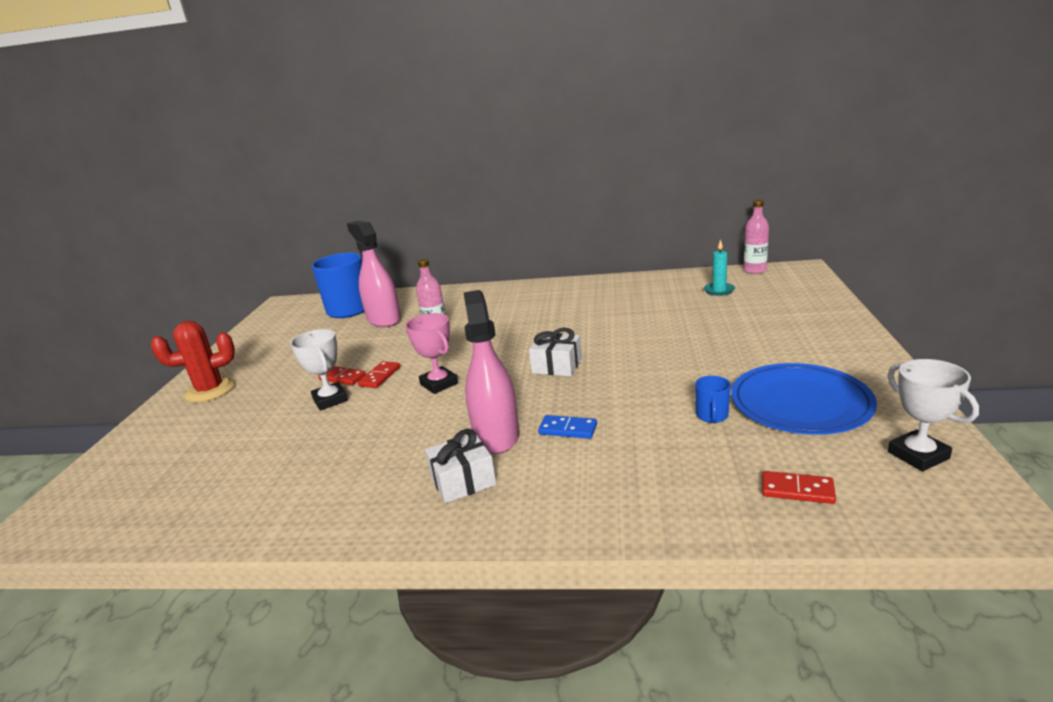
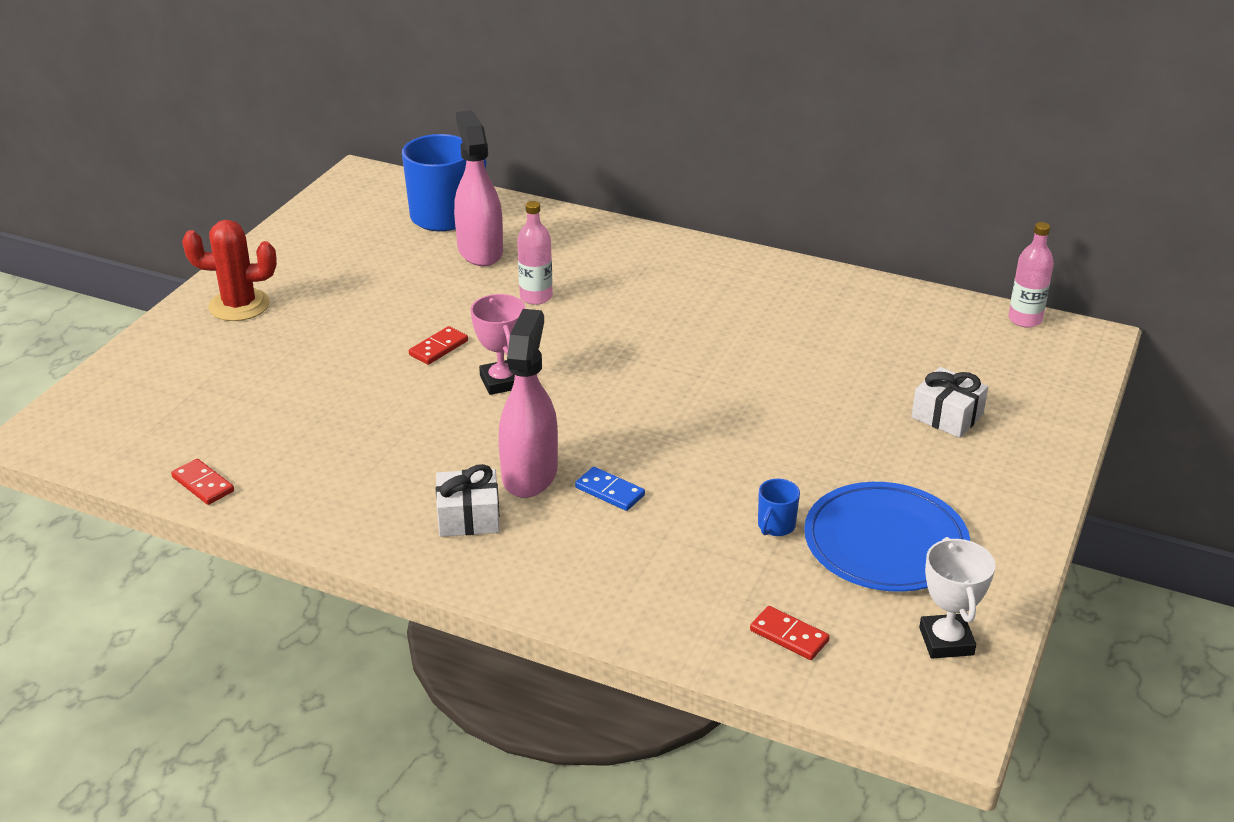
camera: 15 degrees right, 10 degrees up
(330, 400) = (370, 365): white trophy -> none
(342, 378) = (395, 335): red domino -> red domino (203, 484)
(557, 366) = (651, 399): white gift -> white gift (947, 416)
(719, 290) = (943, 341): turquoise candle -> none

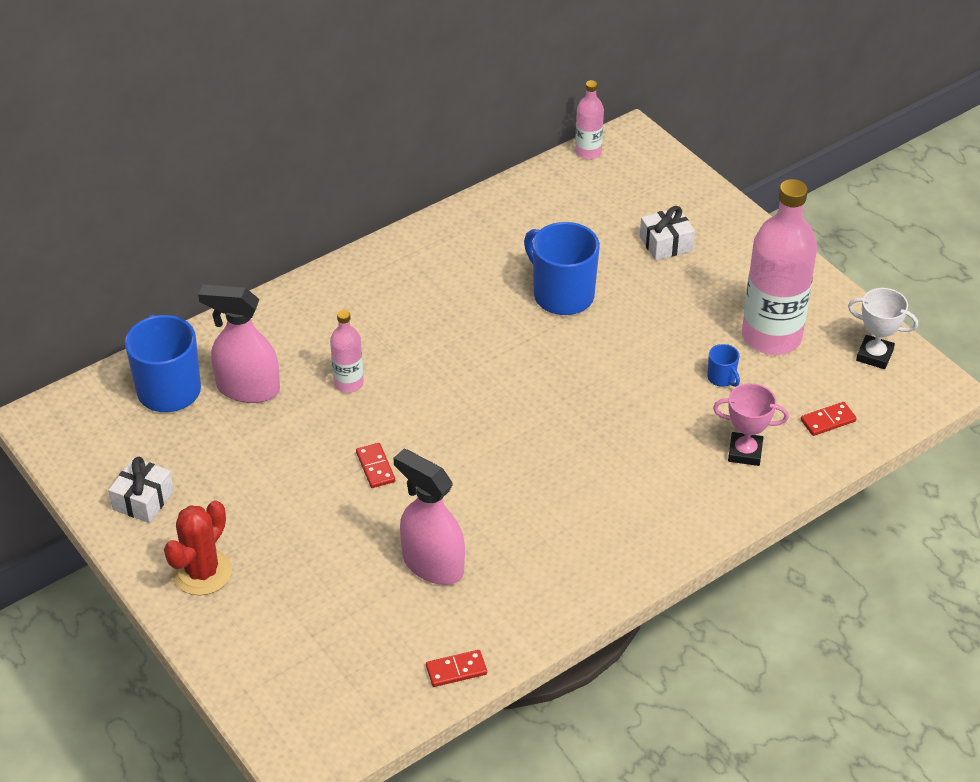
camera: 60 degrees left, 10 degrees up
(468, 517) = (606, 528): white gift -> white gift (143, 500)
(501, 382) = (452, 448): pink trophy -> pink trophy (745, 452)
(530, 474) = (579, 476): pink spray bottle -> pink spray bottle (432, 564)
(610, 491) = (629, 443): blue domino -> none
(787, 375) = (562, 295): none -> blue mug
(885, 543) = (771, 336): blue plate -> pink bottle

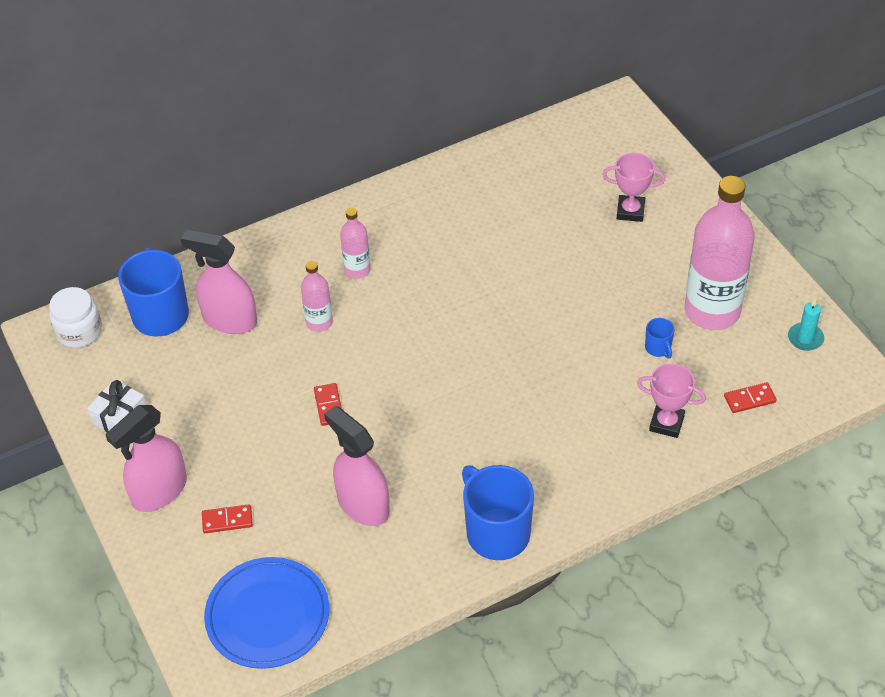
camera: 10 degrees right, 5 degrees up
(79, 415) = (79, 331): none -> white jar
(202, 572) = (159, 491): red cactus -> pink spray bottle
(348, 688) = (267, 615): none -> blue plate
(456, 670) = (366, 609): red domino -> red domino (227, 520)
(562, 295) = (526, 253): blue mug -> blue mug (496, 532)
(588, 152) = (575, 115): pink bottle -> pink bottle (357, 269)
(666, 244) = (630, 211): white gift -> pink trophy
(874, 355) = (805, 338): white trophy -> turquoise candle

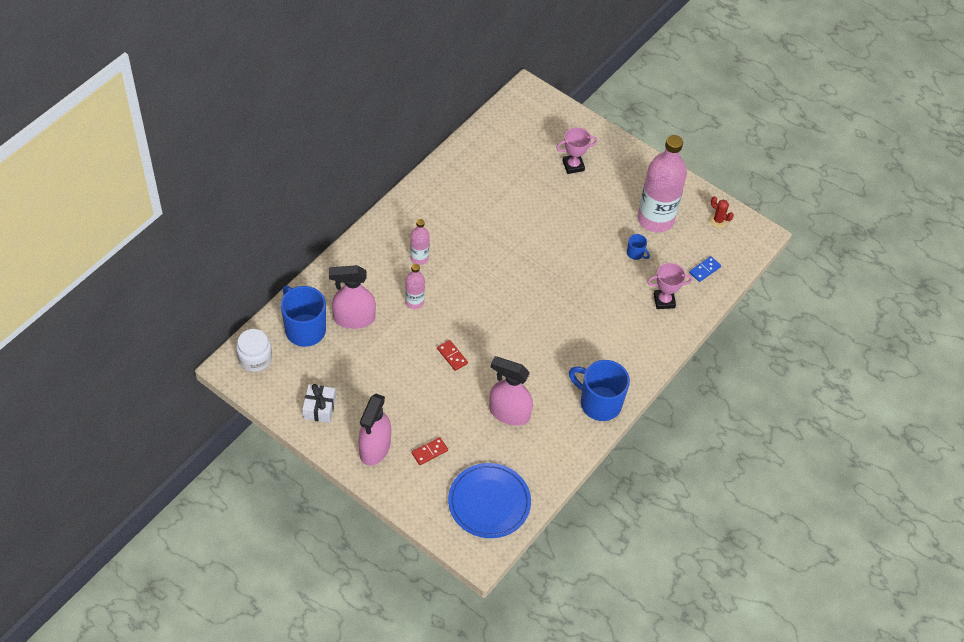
camera: 30 degrees left, 5 degrees up
(749, 399) = (704, 270): red domino -> blue domino
(805, 338) = (718, 220): turquoise candle -> red cactus

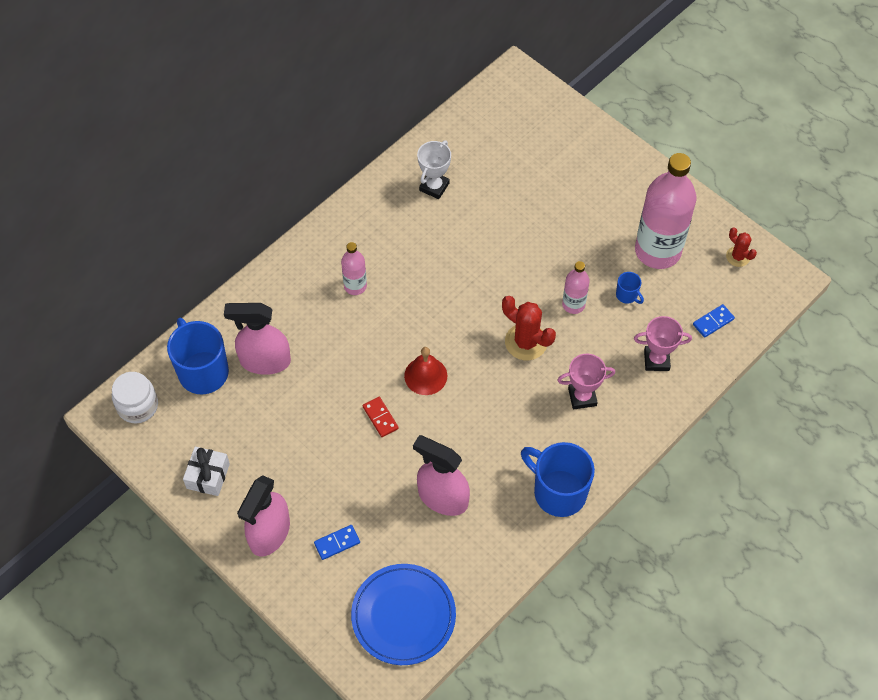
camera: 10 degrees right, 5 degrees up
(414, 302) = (342, 343): pink bottle -> pink bottle (573, 304)
(429, 452) = (337, 543): red domino -> blue domino
(473, 179) = (434, 187): none -> white trophy
(484, 322) = (425, 375): none -> red bell
(560, 293) = (526, 342): none -> red cactus
(573, 166) = (561, 175): pink trophy -> pink trophy (582, 397)

